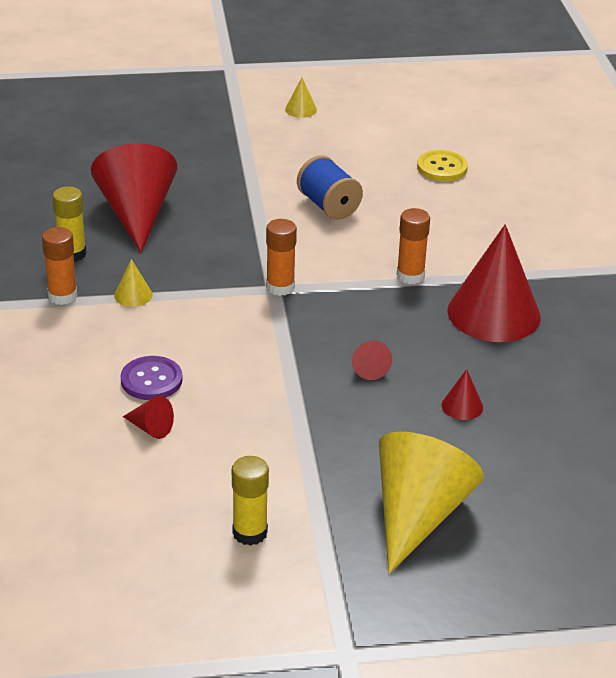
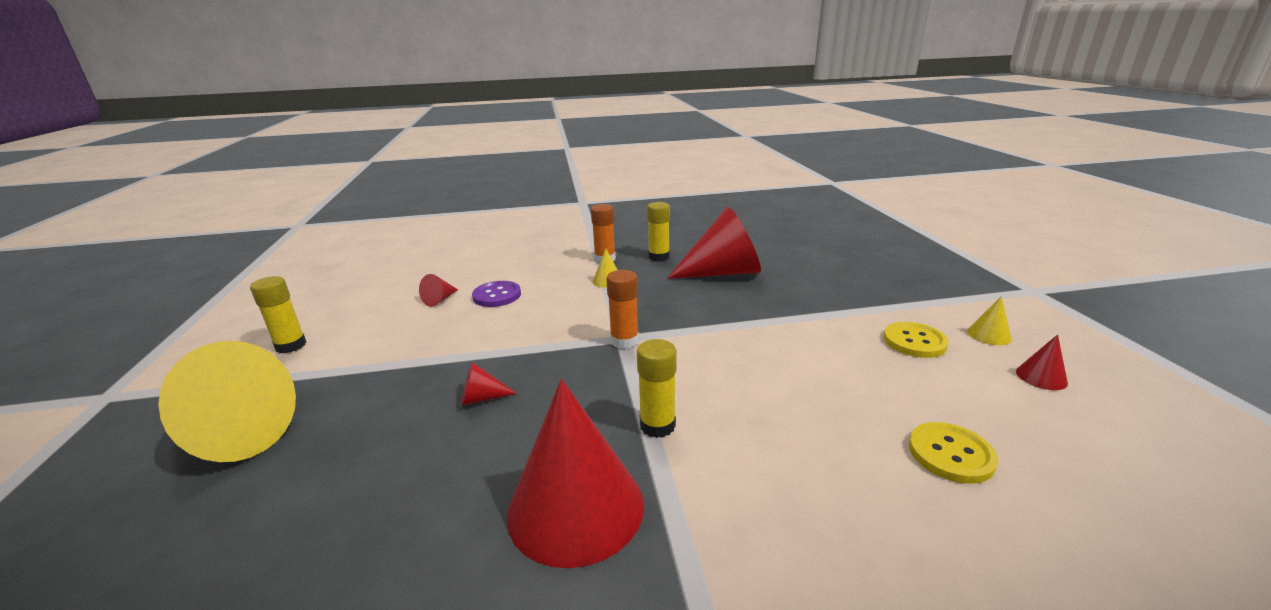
camera: 90 degrees right, 10 degrees down
(306, 143) = (914, 341): none -> yellow button
(328, 206) = (786, 362): blue spool -> none
(410, 276) = (657, 425): orange glue stick -> yellow glue stick
(462, 406) = (386, 471): red cone -> red cone (1041, 377)

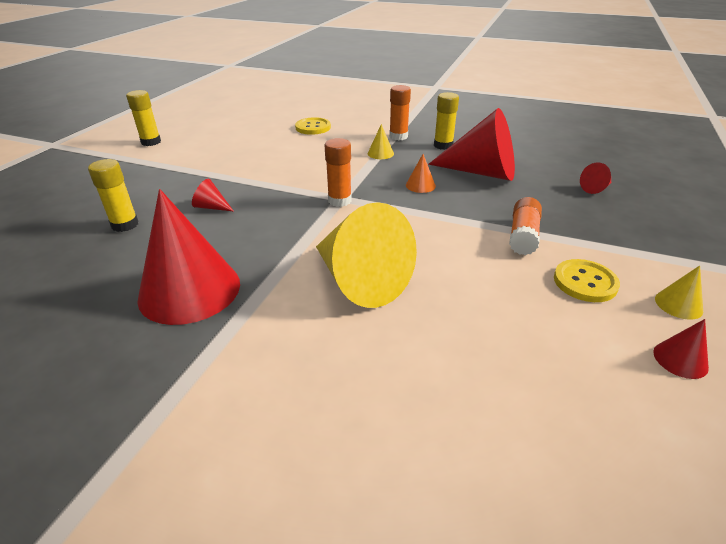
camera: 30 degrees right, 10 degrees up
(231, 436) = (79, 183): yellow cone -> yellow cone (360, 280)
(440, 300) = (256, 136): red cone -> red cone (595, 188)
(497, 295) = (293, 143): purple button -> none
(657, 425) = (292, 264): yellow glue stick -> yellow glue stick (125, 225)
(685, 301) = (420, 185): none -> orange cone
(825, 319) = (523, 236): none -> orange glue stick
(950, 454) = (486, 375): yellow button -> yellow button (313, 127)

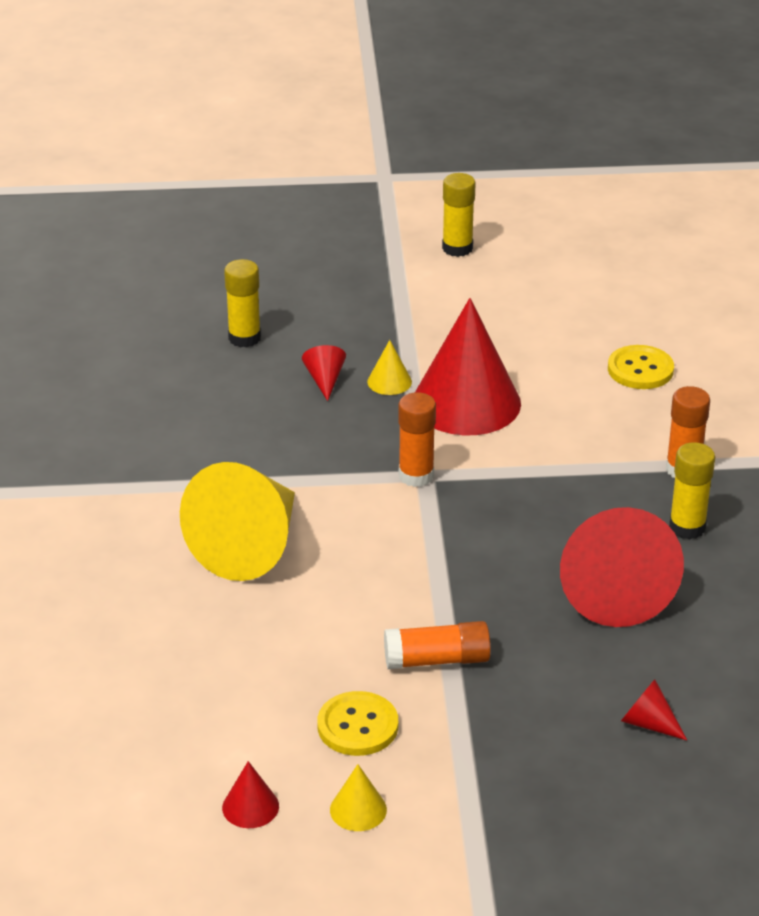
camera: 65 degrees right, 0 degrees up
(189, 290) = (163, 437): red cone -> red cone (466, 402)
(380, 153) = (597, 469): yellow cone -> yellow cone (389, 381)
(420, 185) = (516, 536): orange cone -> none

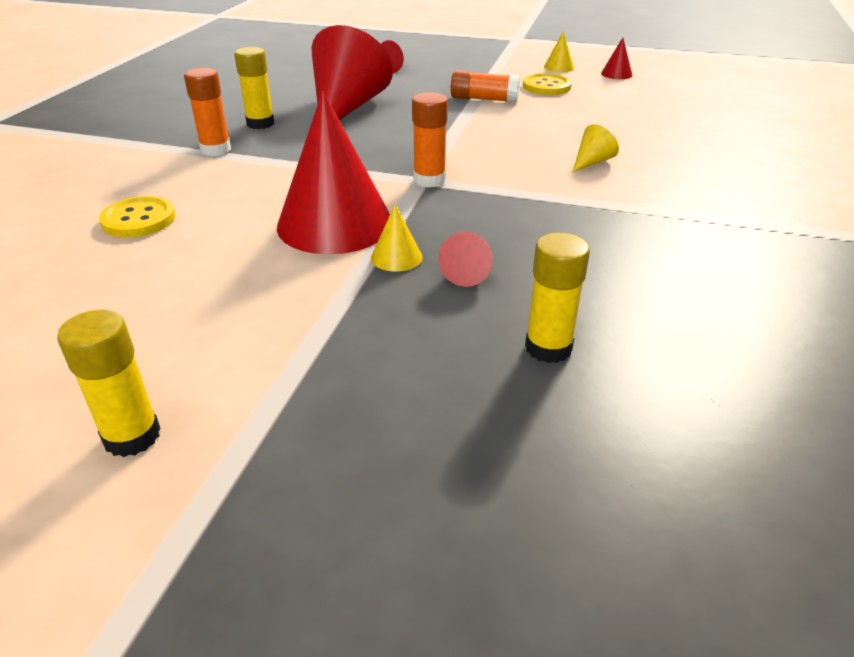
camera: 160 degrees left, 0 degrees up
(250, 546) = (592, 162): yellow cone -> yellow cone, size x0.41

